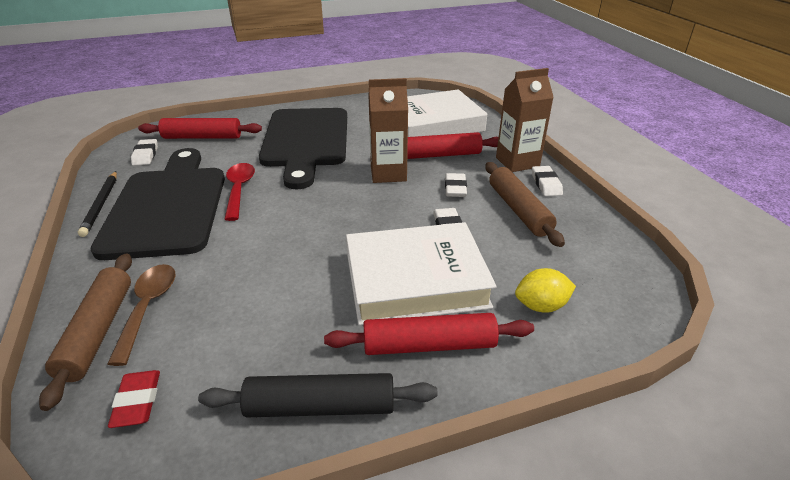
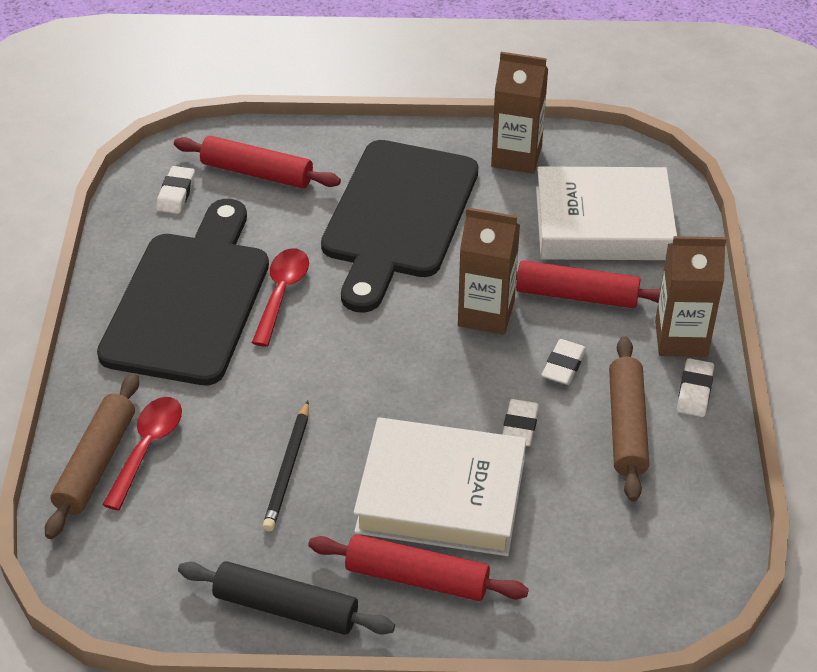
camera: 20 degrees right, 10 degrees up
(101, 204) = (112, 276): black pencil -> black pencil (287, 469)
(137, 402) = (125, 552): red eraser -> none
(148, 307) = (147, 448): brown spoon -> red spoon
(366, 107) = (516, 156): none -> brown carton
(541, 306) = (564, 569): yellow lemon -> none

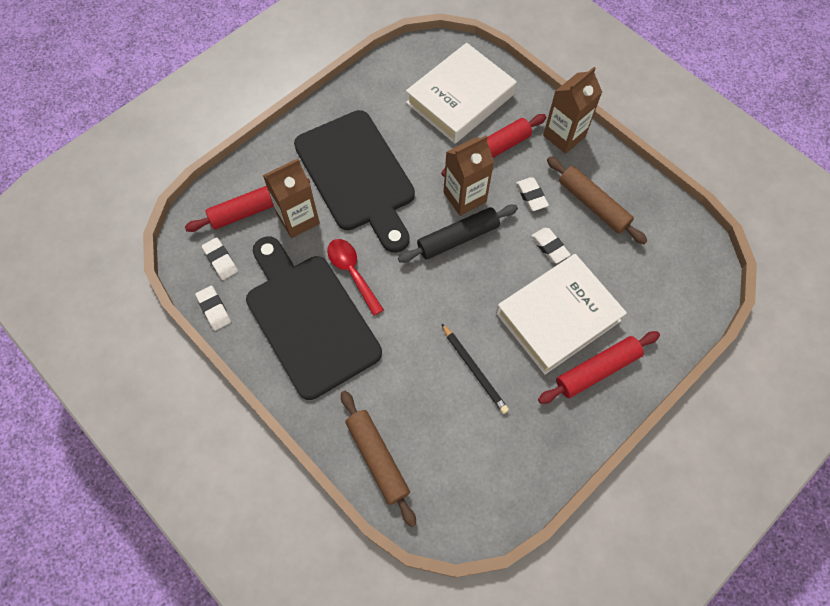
camera: 45 degrees left, 20 degrees up
(147, 448) = (392, 424): red spoon -> none
(286, 608) = (561, 444): black rolling pin -> black rolling pin (458, 238)
(516, 156) = (375, 91): brown carton -> brown carton (298, 219)
(694, 391) = (600, 160): white eraser -> white eraser (214, 309)

